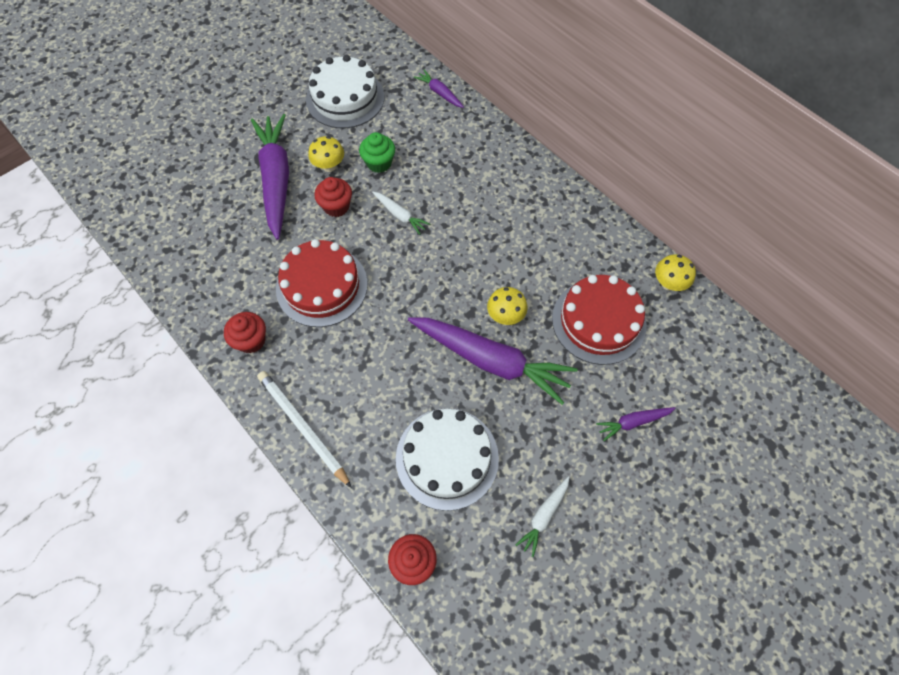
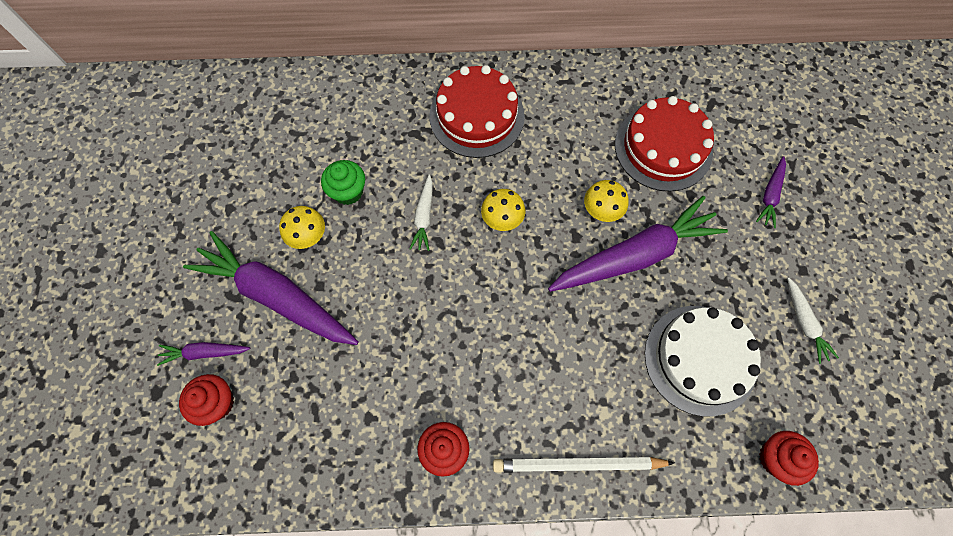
camera: 50 degrees left, 5 degrees up
(322, 286) = (440, 340): red cake -> red cake (477, 116)
(336, 206) = (362, 264): red cupcake -> red cupcake (217, 403)
(345, 98) = (241, 165): white cake -> none
(400, 215) = (424, 217): white carrot -> white carrot turned 105 degrees clockwise
(439, 93) = (319, 84): purple carrot -> purple carrot (204, 353)
(668, 283) = (669, 74): yellow mushroom -> yellow mushroom (502, 220)

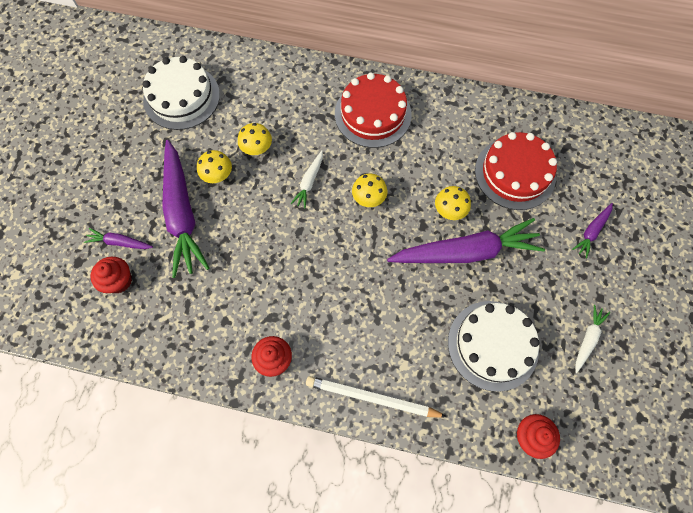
camera: 15 degrees right, 0 degrees up
(234, 148) = (181, 97): none -> white cake
(276, 295) = (182, 214): purple carrot -> purple carrot turned 150 degrees counterclockwise
(348, 191) = (257, 149): green cupcake -> yellow mushroom
(804, 323) = (587, 339): white carrot -> white carrot turned 150 degrees counterclockwise

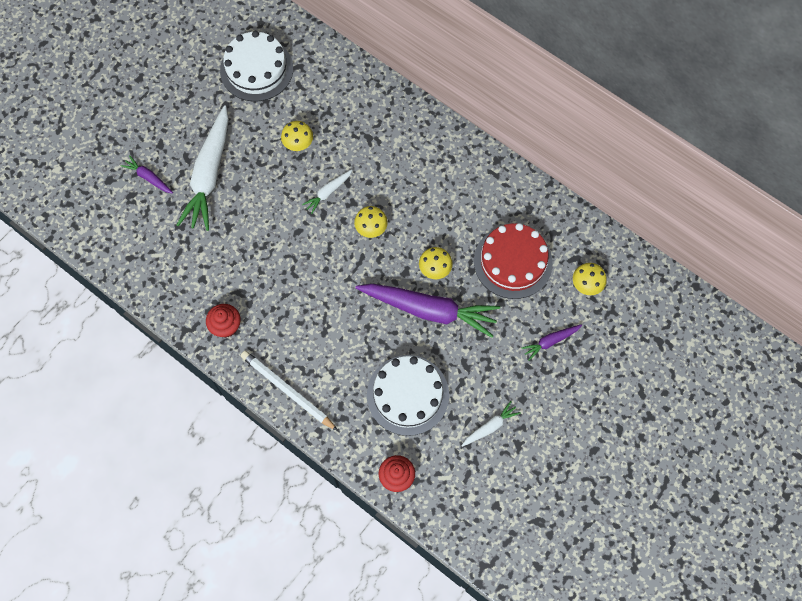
camera: 25 degrees right, 0 degrees up
(119, 281) = (134, 209): red cupcake -> none
(182, 214) = (209, 175): purple carrot -> white carrot
(218, 176) = (254, 154): yellow mushroom -> yellow mushroom (586, 285)
(373, 114) = (416, 154): red cake -> none

